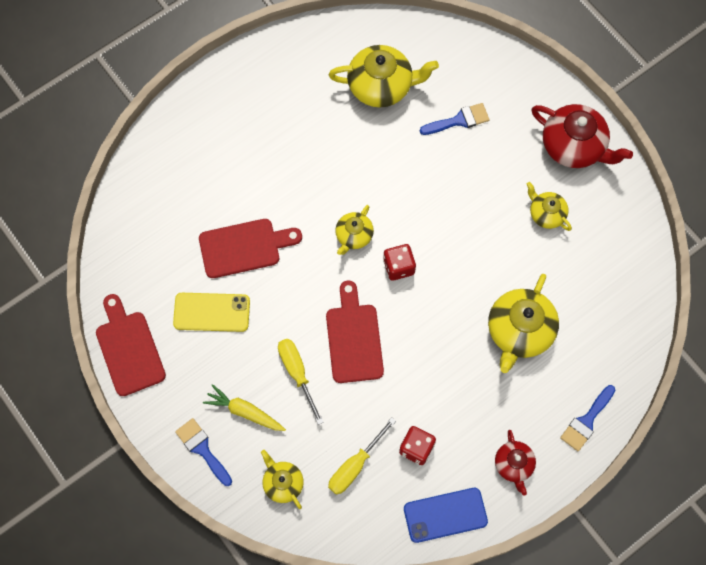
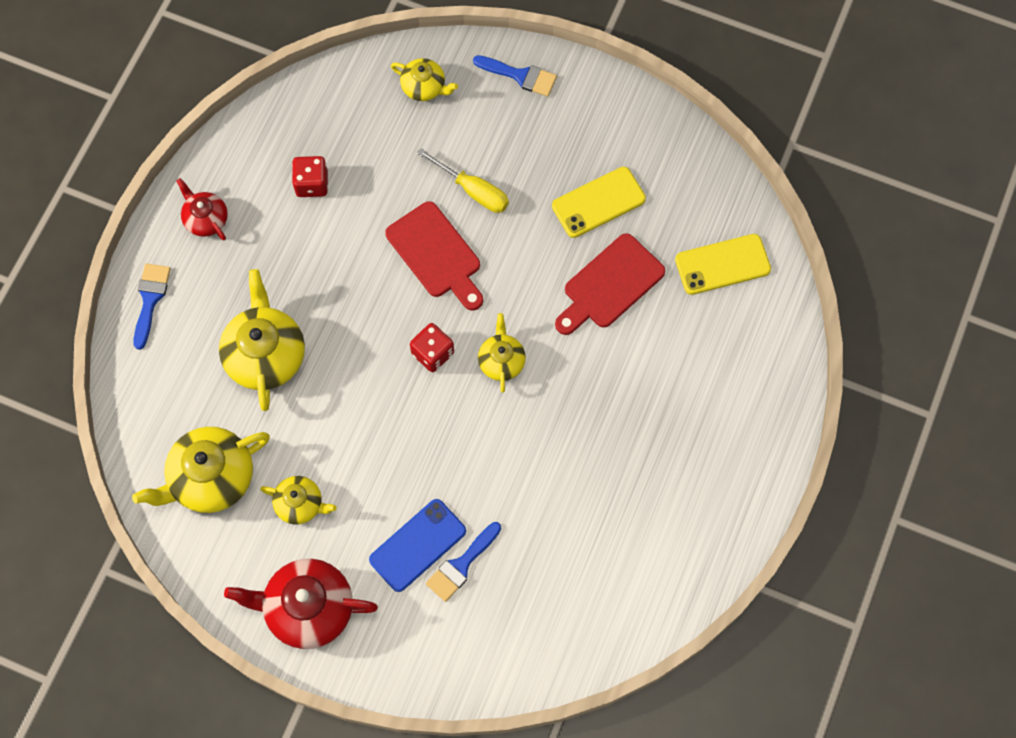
camera: 150 degrees right, 0 degrees up
(129, 349) = (655, 125): red cutting board -> none
(157, 219) = (722, 264): none -> yellow phone
(245, 412) = (502, 129): yellow carrot -> none
(355, 466) = (363, 137): yellow screwdriver -> none
(381, 86) = (578, 558): yellow teapot -> yellow teapot (211, 478)
(445, 515) = (250, 139): blue phone -> blue phone (417, 545)

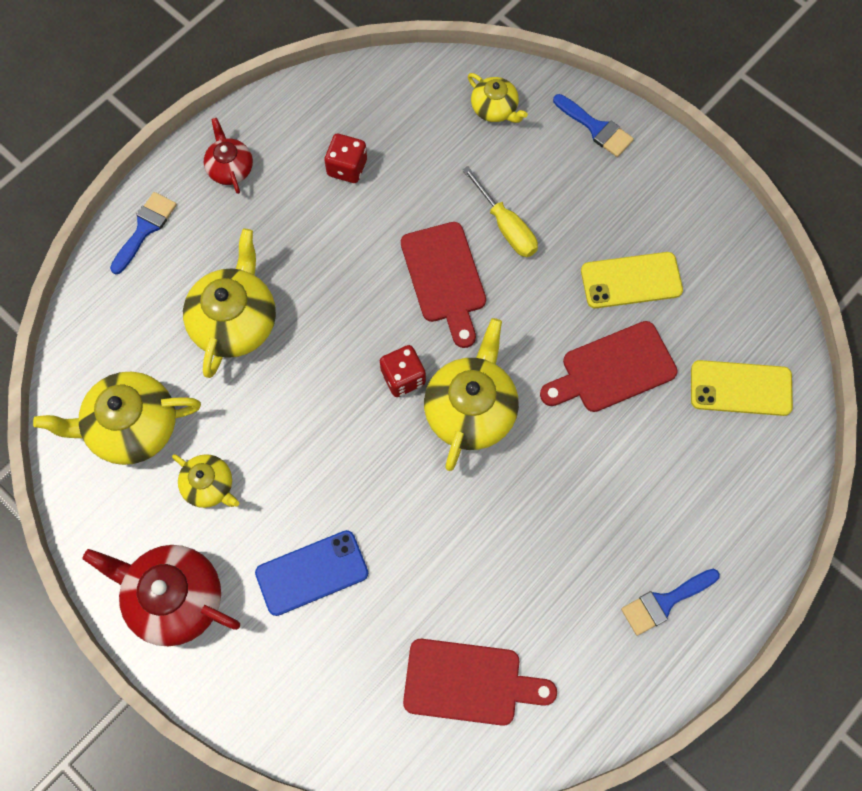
camera: 20 degrees right, 0 degrees up
(461, 565) = (349, 610): blue brush -> blue brush (665, 602)
(501, 361) = (471, 409): yellow teapot -> yellow teapot, size x1.78
(584, 587) = (469, 683): none -> red cutting board

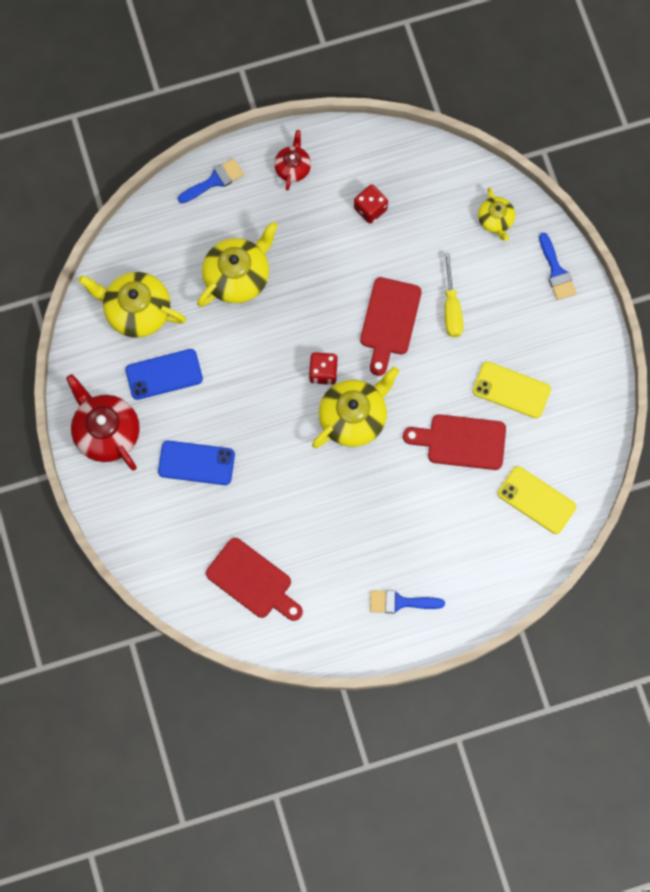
camera: 30 degrees right, 5 degrees up
(209, 486) = (164, 374): yellow teapot -> blue phone

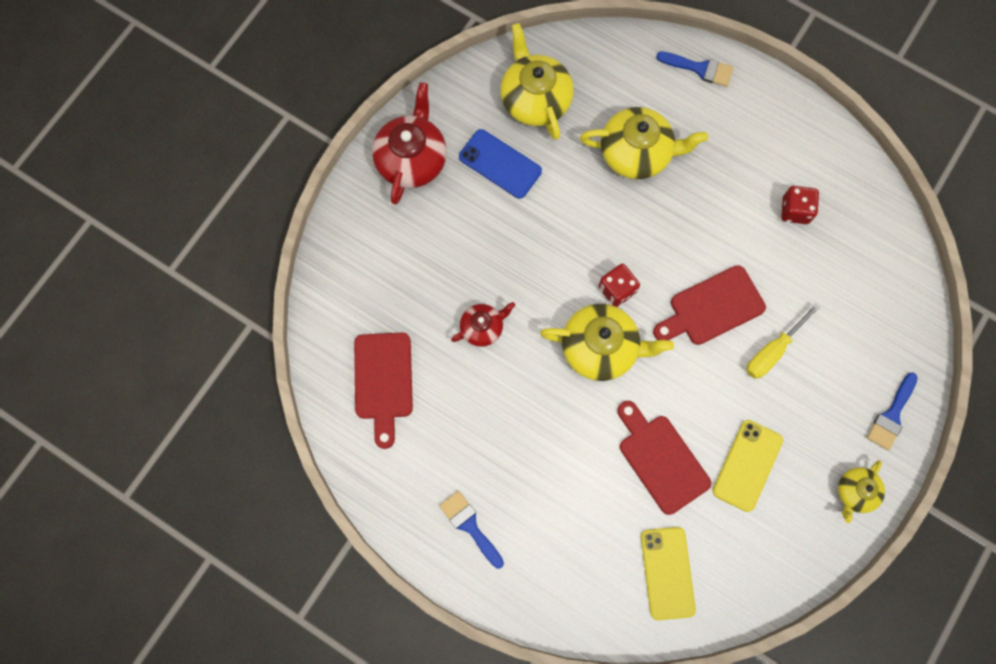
camera: 50 degrees right, 0 degrees up
(196, 463) = (447, 251): blue phone -> none
(293, 167) = (770, 119): red teapot -> red teapot (482, 327)
(495, 220) = (886, 323): yellow teapot -> yellow teapot (855, 492)
(511, 390) = (747, 465): yellow phone -> yellow phone turned 45 degrees clockwise

